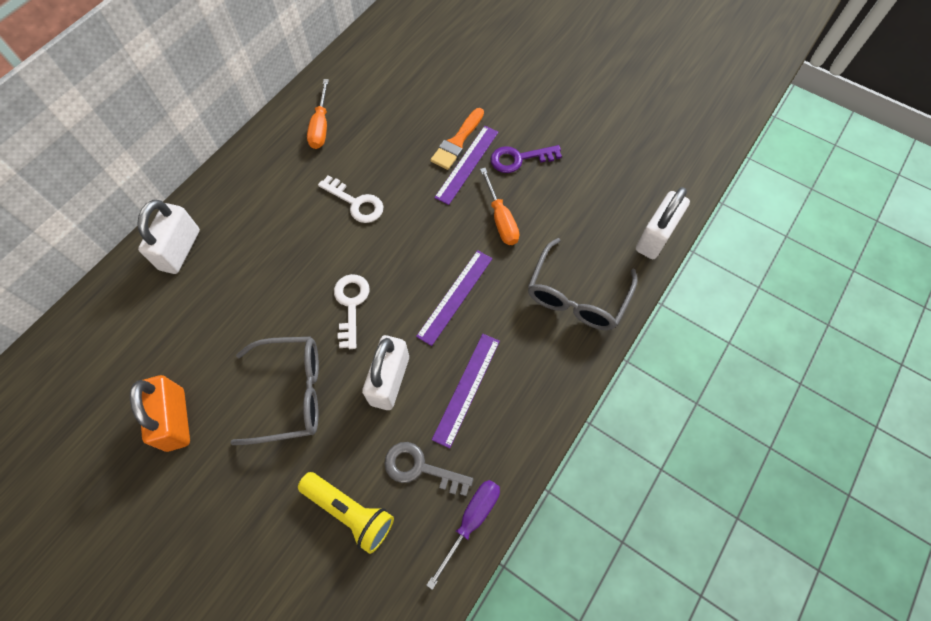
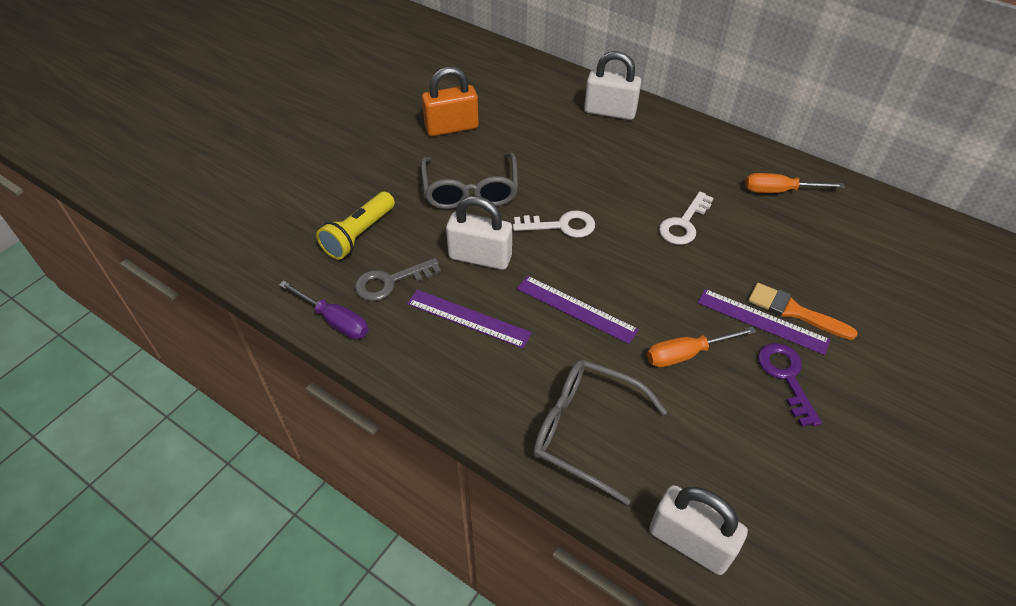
camera: 90 degrees right, 15 degrees down
(420, 468) = (390, 282): grey key -> grey key turned 135 degrees counterclockwise

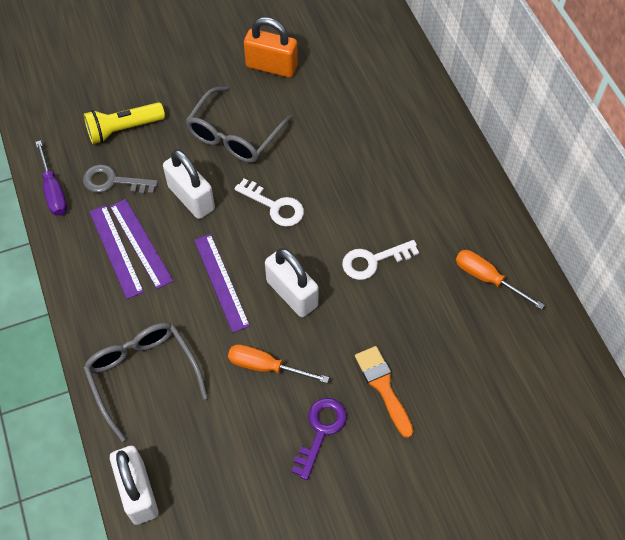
camera: 35 degrees right, 10 degrees up
(610, 111) = (417, 120): white padlock -> white padlock (292, 293)
(762, 321) = (349, 378): purple ruler -> purple ruler (115, 251)

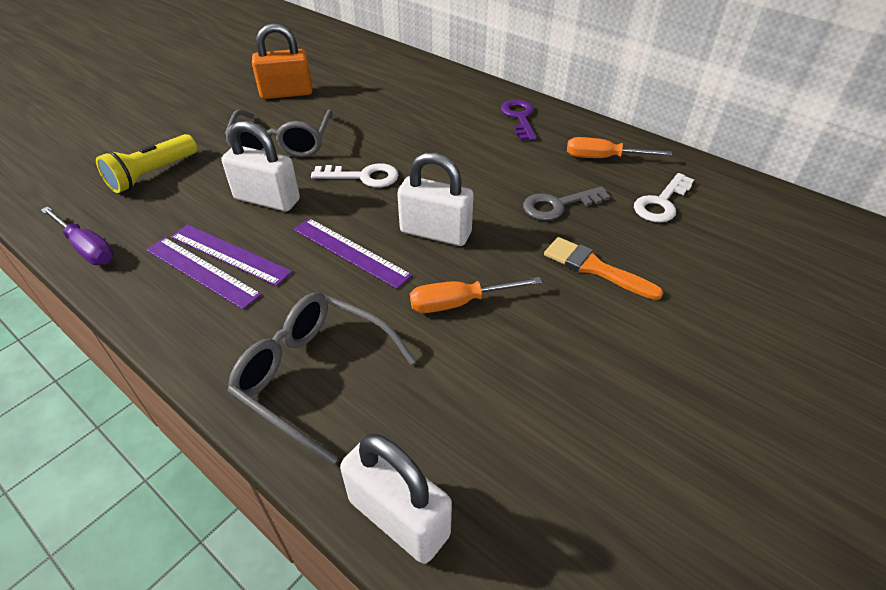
camera: 30 degrees left, 15 degrees down
(113, 182) = (163, 216): grey key -> grey key (558, 205)
(320, 431) = (569, 334): purple key -> purple key (519, 118)
(373, 261) = (493, 181): white key -> white key (661, 203)

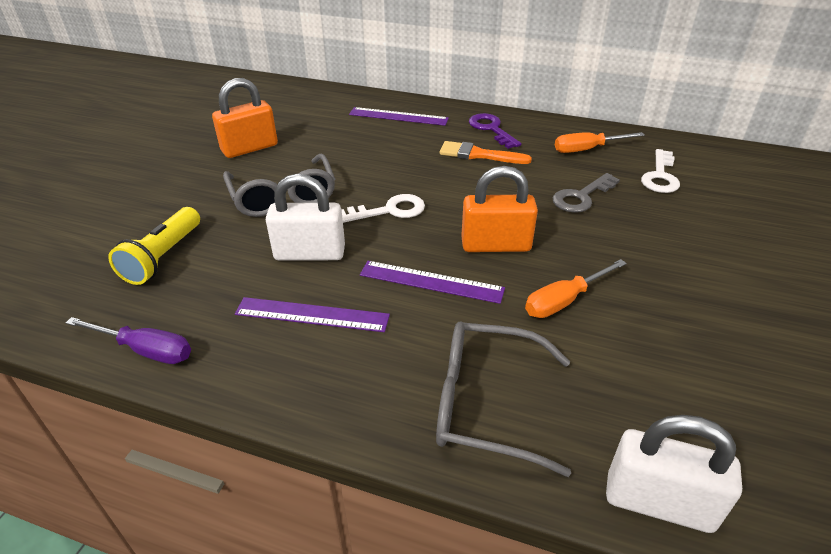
camera: 20 degrees left, 5 degrees down
(201, 272) = (295, 340): purple ruler -> purple ruler (398, 116)
(435, 233) = (496, 245): white padlock -> orange padlock
(594, 268) = (650, 241): orange brush -> orange brush (478, 155)

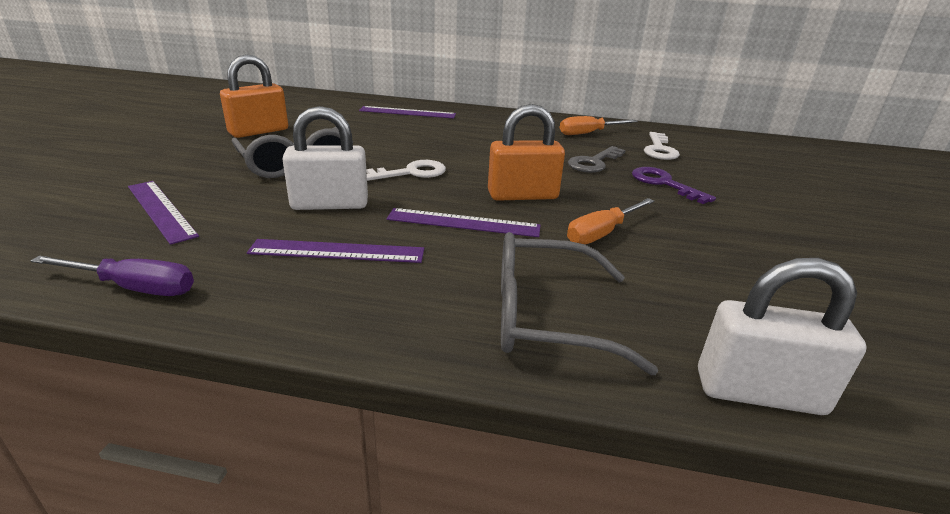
camera: 10 degrees left, 10 degrees down
(163, 257) = (160, 210): yellow flashlight -> purple ruler
(478, 155) = (490, 136): orange brush -> none
(491, 129) = (497, 121): purple key -> purple key (664, 184)

